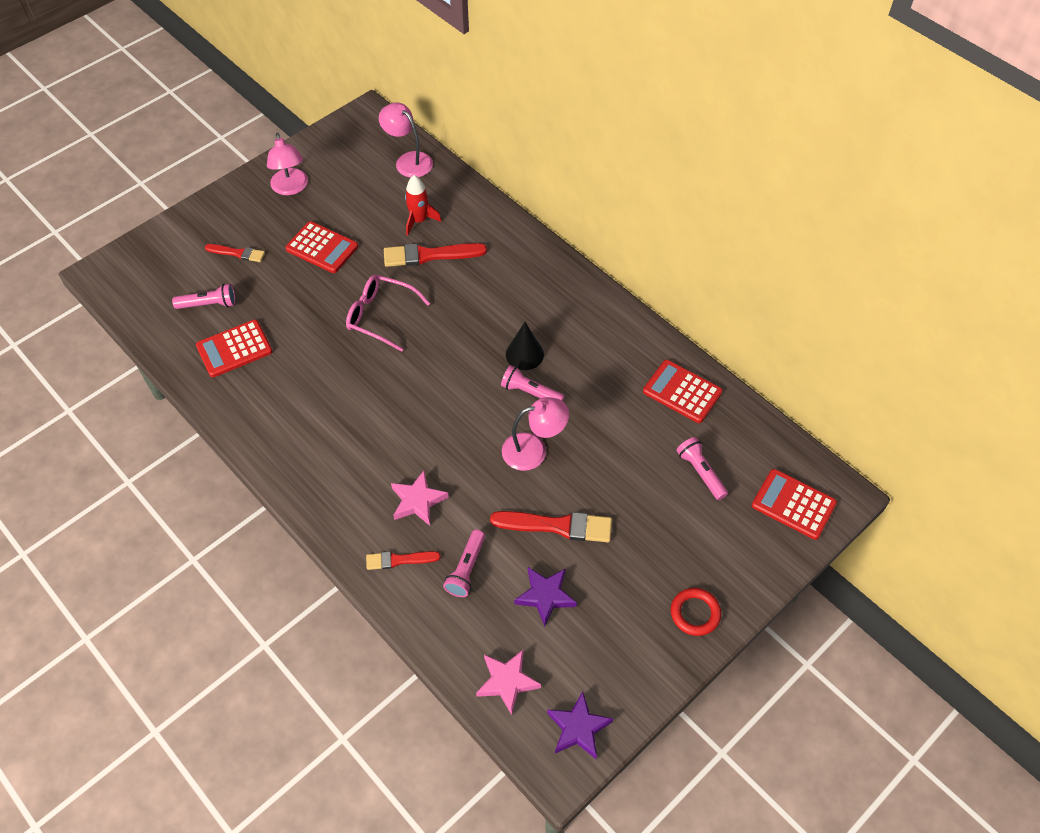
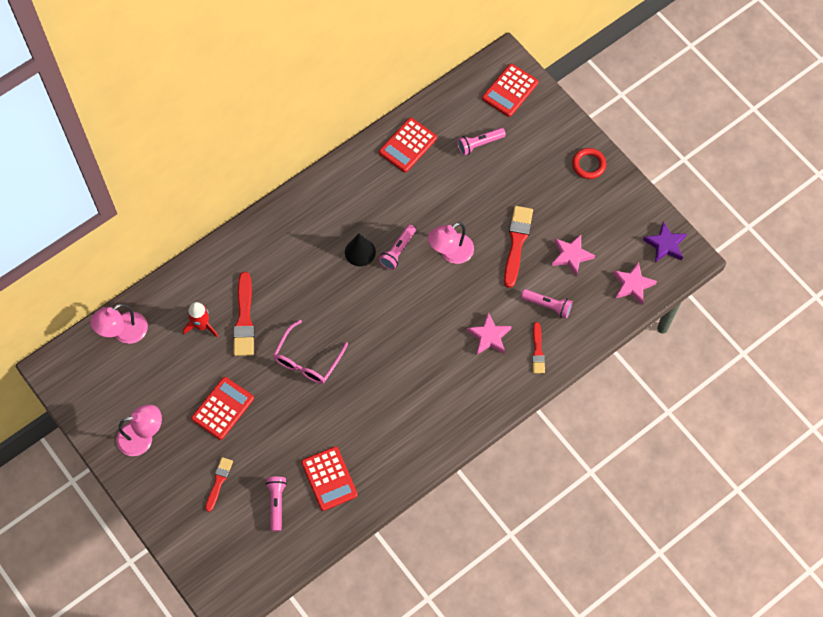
camera: 85 degrees left, 10 degrees up
(533, 450) = (450, 253): pink lamp -> pink lamp turned 120 degrees counterclockwise
(545, 596) = (571, 256): purple star -> pink star

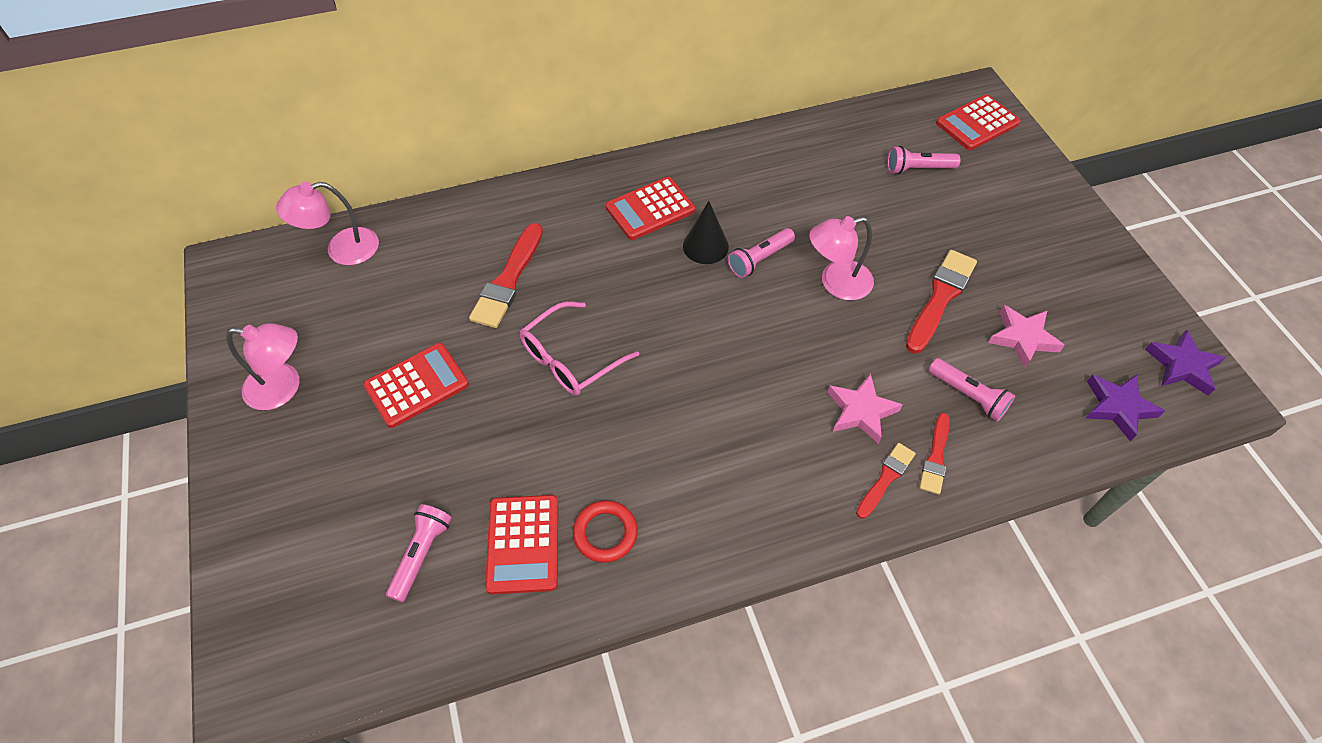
camera: 20 degrees right, 10 degrees down
(202, 326) = (447, 272): red rocket -> none
(219, 482) = (352, 489): red brush -> red brush (885, 478)
(408, 145) = (818, 146): red calculator -> red calculator (650, 209)
(588, 165) = (1073, 232): red ring -> red ring (605, 533)
(632, 285) = (1118, 407): pink star -> purple star

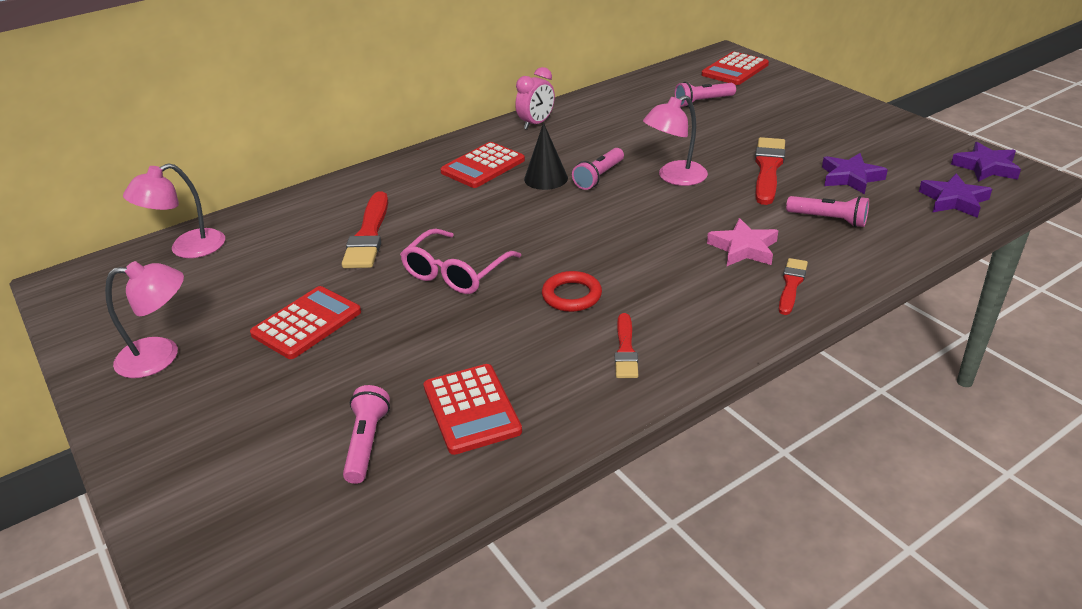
camera: 15 degrees left, 20 degrees down
(605, 533) = (551, 381): red ring -> red ring (571, 295)
(728, 156) = (536, 124): none -> pink clock
(935, 457) = (825, 262): red brush -> red brush (625, 350)
(1023, 338) = (850, 177): pink star -> purple star

